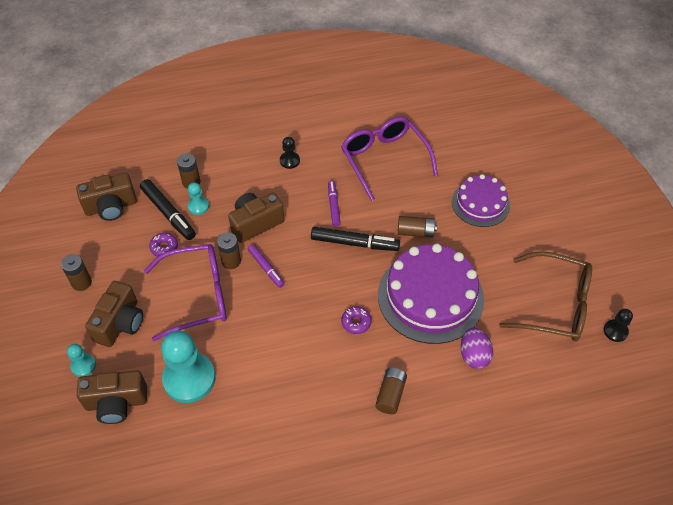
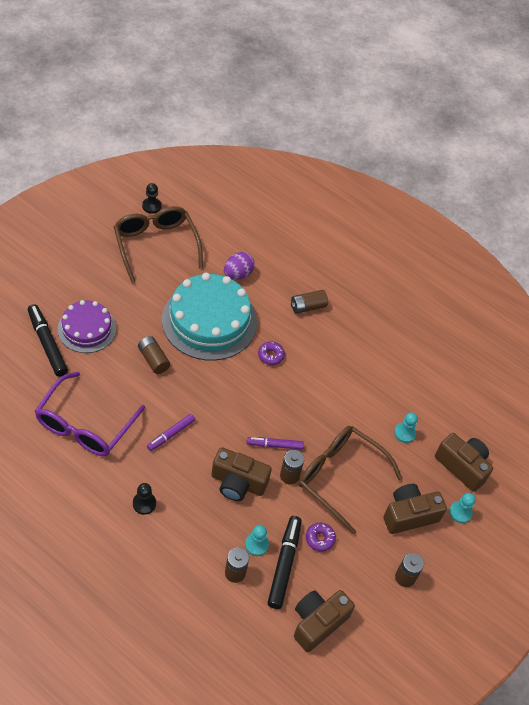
camera: 135 degrees left, 0 degrees up
(111, 207) = (318, 623): brown camera -> brown camera turned 75 degrees counterclockwise
(189, 378) = (404, 433): turquoise pawn -> turquoise pawn, size x0.48
(198, 296) = (339, 477): purple glasses -> brown glasses
(266, 268) = (274, 445): purple marker -> purple marker turned 105 degrees counterclockwise
(354, 243) = (199, 396): black marker -> black marker (47, 344)
(430, 296) = (209, 321): purple cake -> turquoise cake

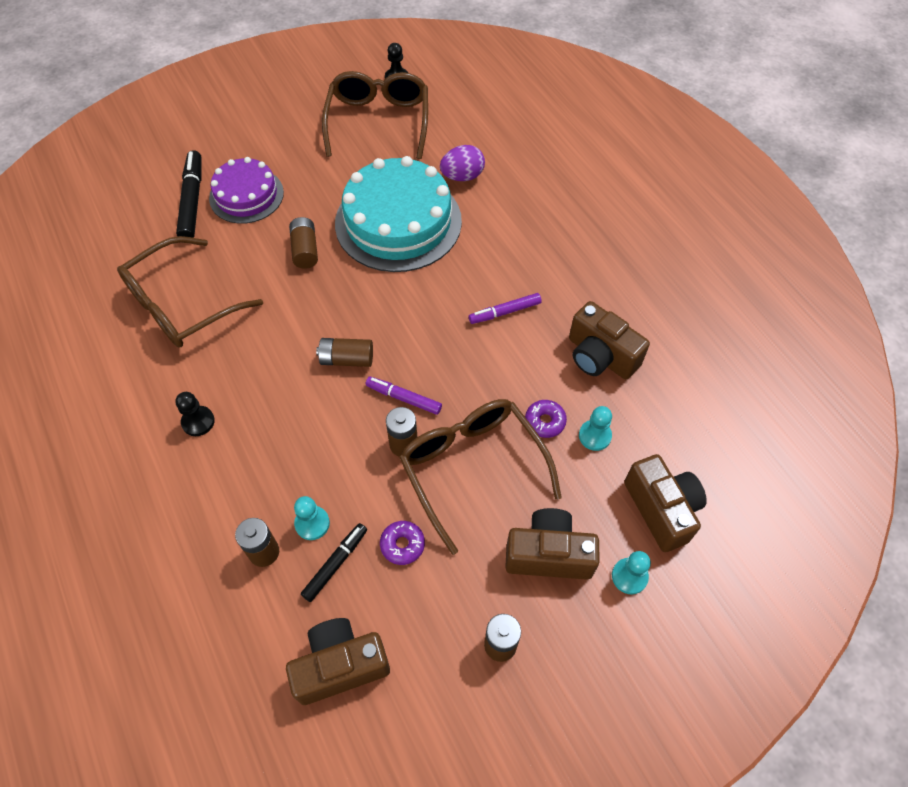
camera: 30 degrees right, 5 degrees up
(85, 425) = (181, 305): purple glasses -> brown glasses
(171, 434) = (278, 345): purple marker -> purple marker (505, 312)
(238, 483) = (330, 433): brown camera -> brown camera (600, 356)
(271, 355) = (455, 283): purple donut -> purple donut (545, 421)
(284, 564) = (335, 564): black marker -> black marker, size x0.63
(308, 307) = (535, 236): brown battery -> brown battery (347, 359)

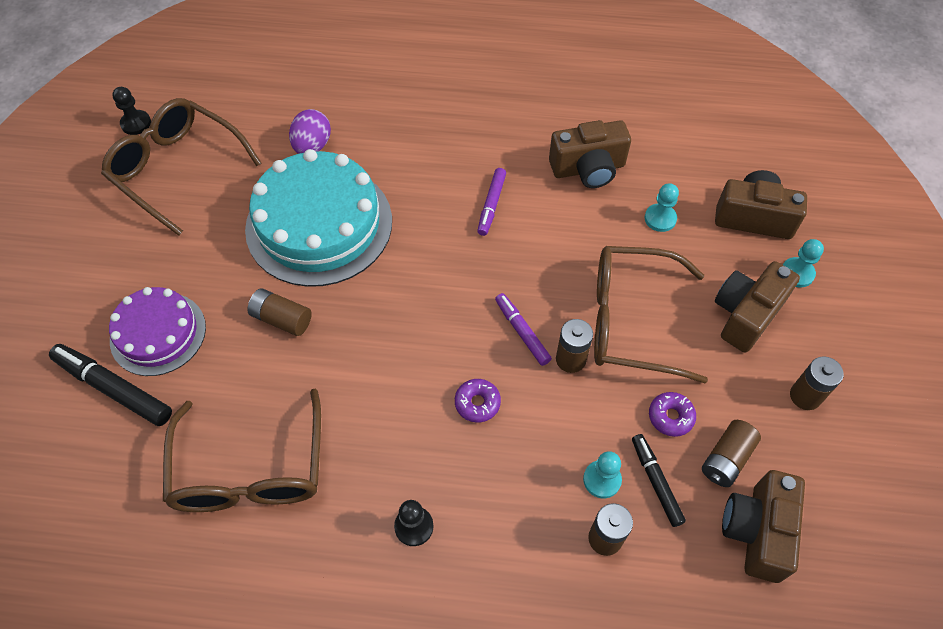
camera: 55 degrees left, 0 degrees up
(347, 359) = (443, 354): brown battery -> brown battery (726, 459)
(404, 398) = (522, 332): purple marker -> purple marker turned 90 degrees clockwise
(545, 421) = (622, 243): purple donut -> purple donut (477, 403)

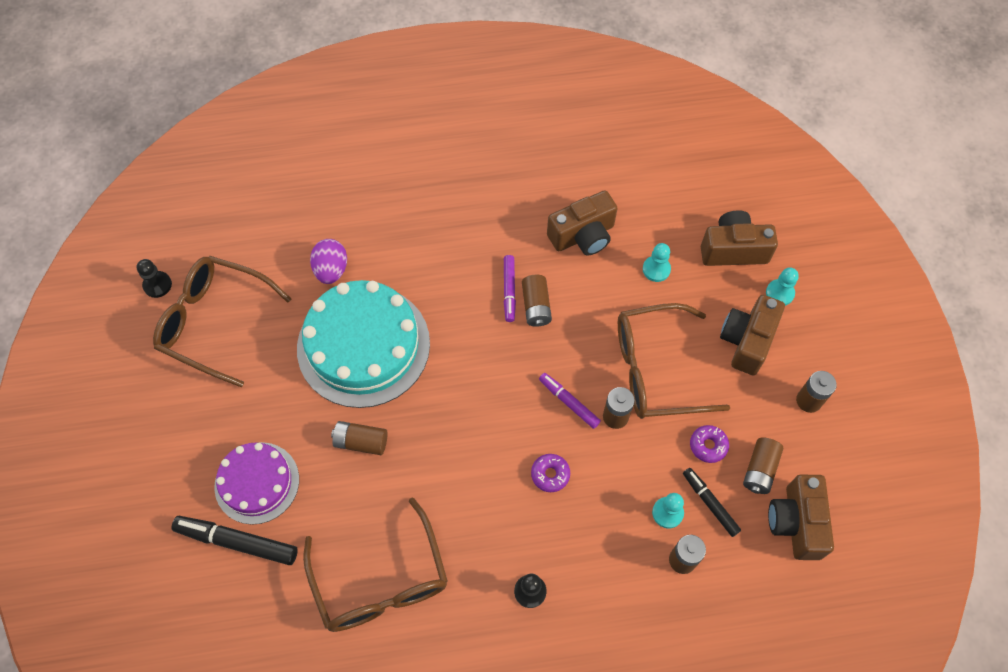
camera: 15 degrees left, 5 degrees up
(515, 226) = (536, 306): none -> brown battery

